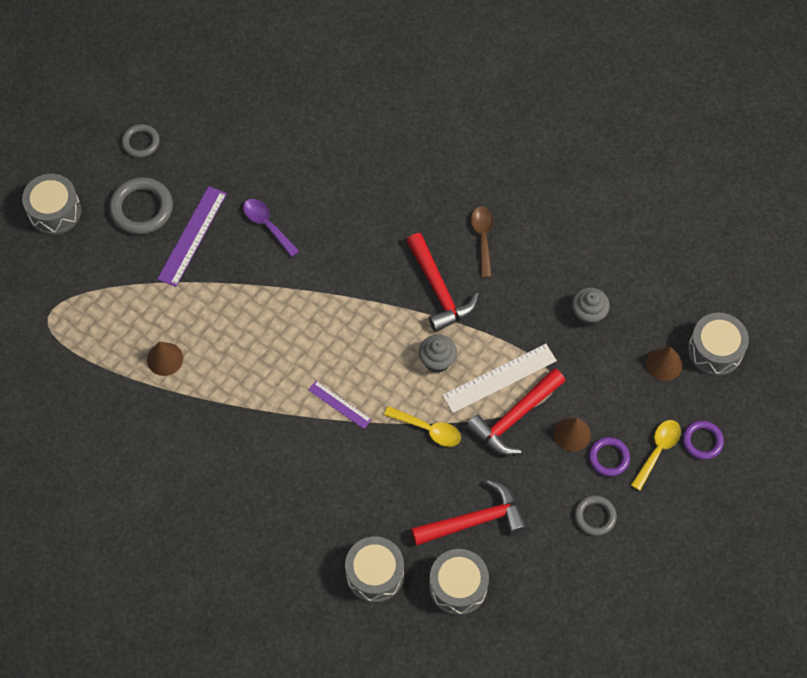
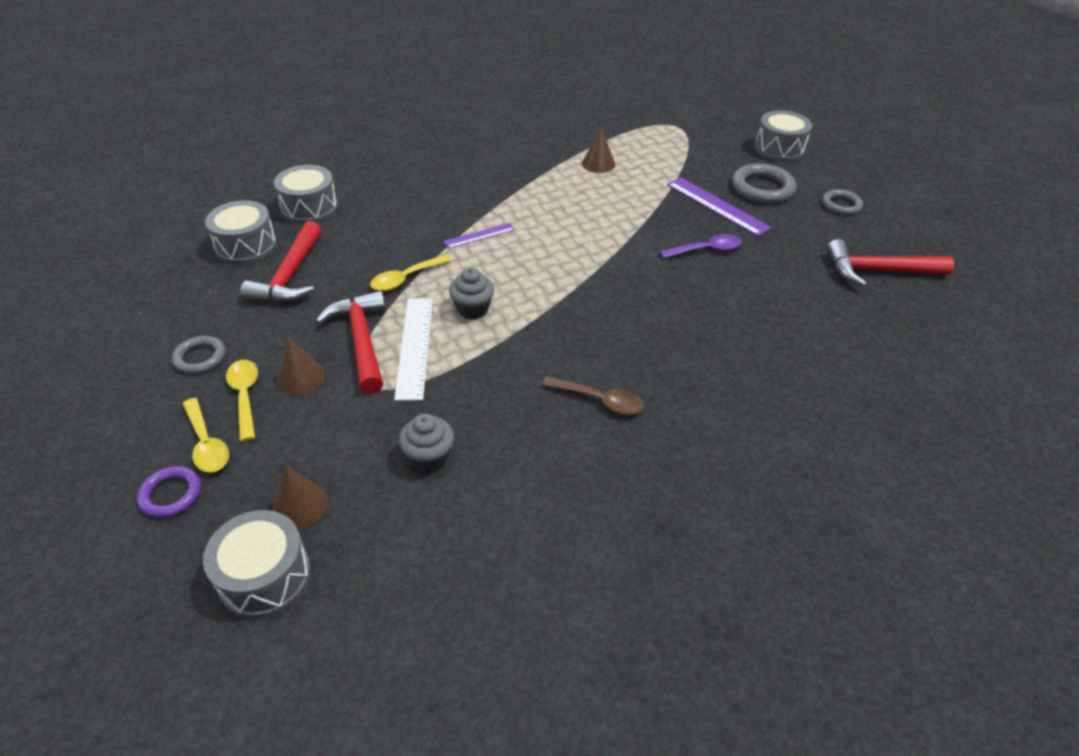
camera: 115 degrees right, 20 degrees down
(439, 290) = (554, 339): red hammer -> red hammer (878, 271)
(608, 458) = (245, 396): purple ring -> yellow spoon

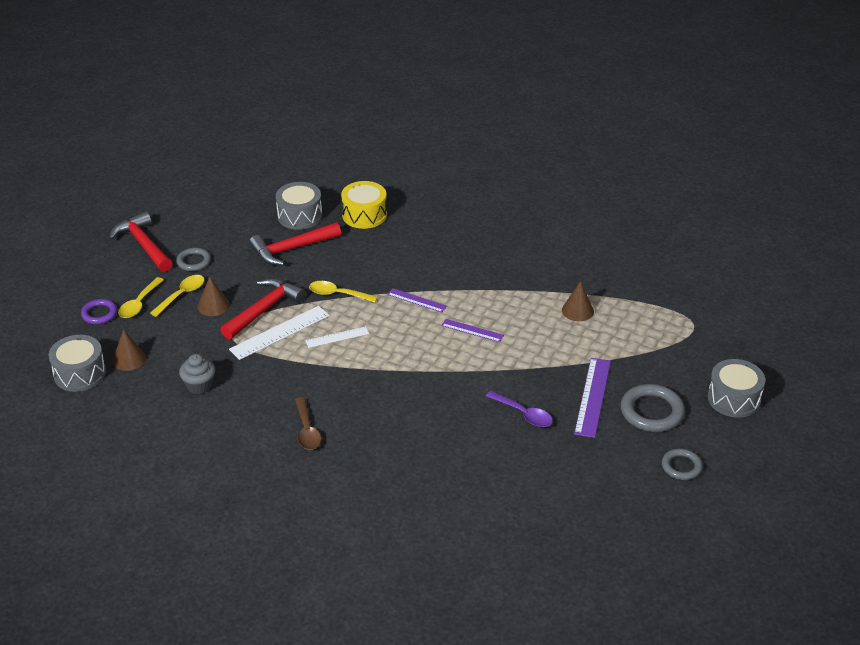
camera: 55 degrees right, 5 degrees down
(309, 208) = (364, 215): grey drum -> yellow drum
(472, 309) = (337, 337): grey cupcake -> white ruler
(561, 225) = (472, 330): none -> purple ruler
(878, 271) = (601, 518): red hammer -> red hammer (143, 245)

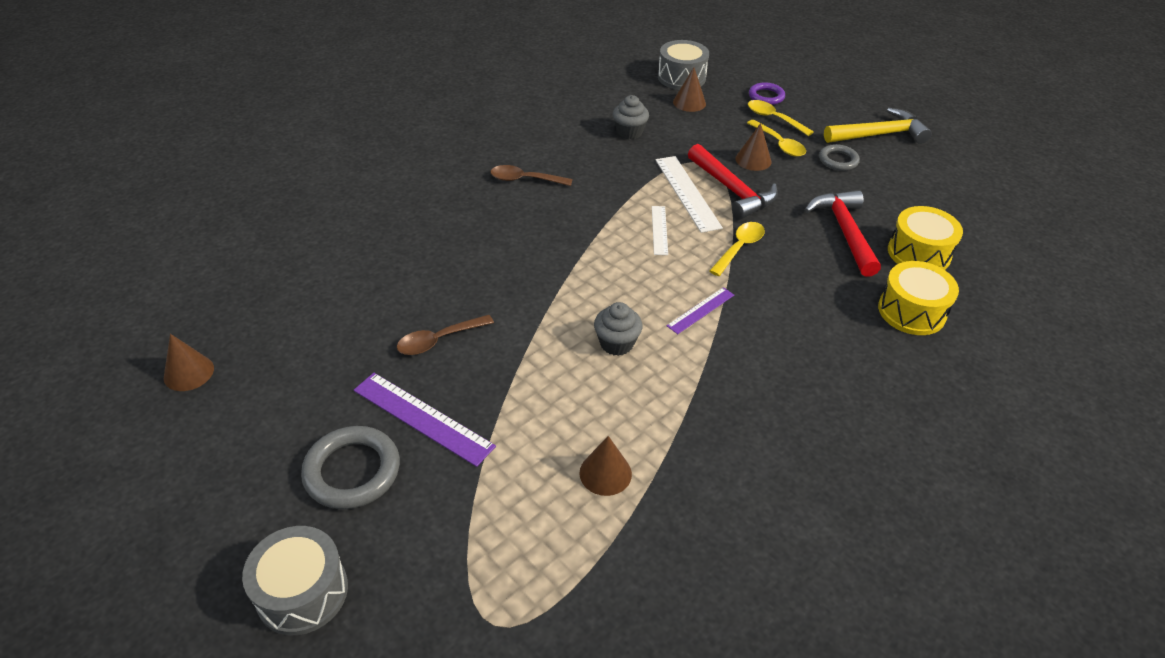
camera: 110 degrees right, 5 degrees up
(143, 245) = (879, 135): red hammer -> yellow hammer
(299, 216) = (919, 253): grey drum -> yellow drum
(472, 330) = (616, 343): purple ruler -> grey cupcake
(524, 414) = (439, 340): purple spoon -> brown spoon
(639, 532) = (188, 372): none -> brown cone
(681, 466) = (240, 459): grey ring -> none

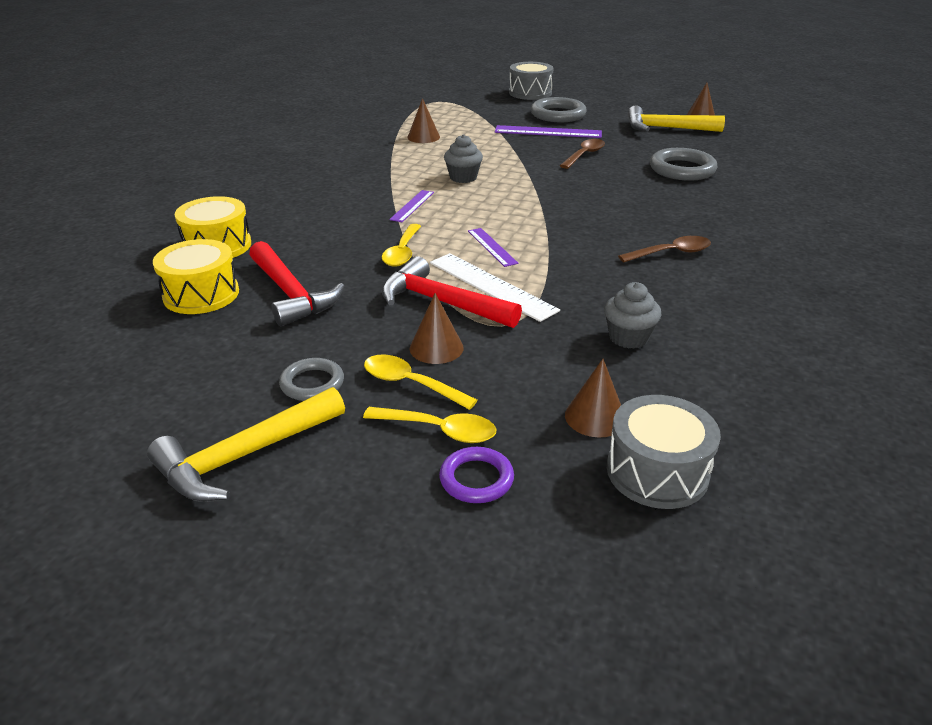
camera: 155 degrees right, 10 degrees down
(265, 365) = (666, 128): none -> yellow hammer
(372, 274) = (682, 169): none -> grey ring
(659, 230) = (492, 247): white ruler -> purple ruler

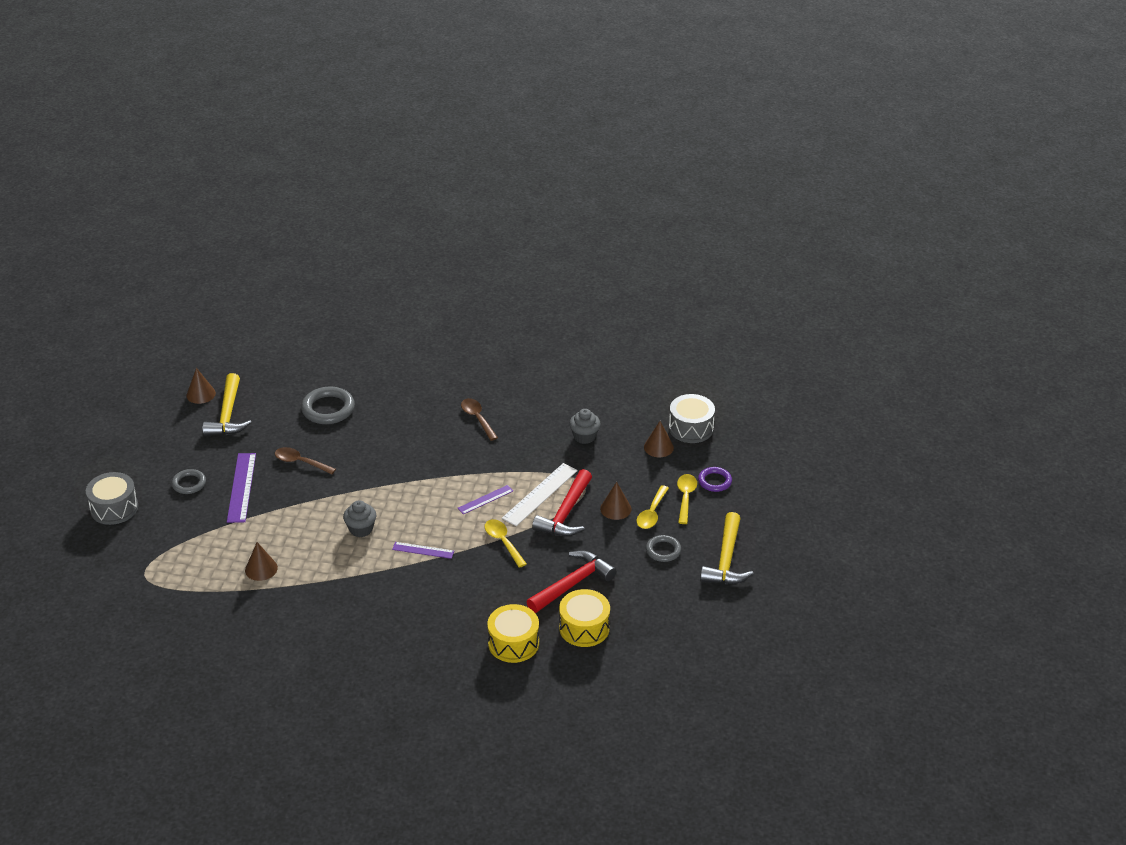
camera: 100 degrees left, 5 degrees up
(245, 456) = (726, 560): yellow hammer -> yellow hammer turned 60 degrees clockwise
(402, 252) = (503, 542): yellow spoon -> yellow spoon turned 120 degrees counterclockwise
(558, 114) = (189, 484): grey ring -> grey ring, size x0.61

